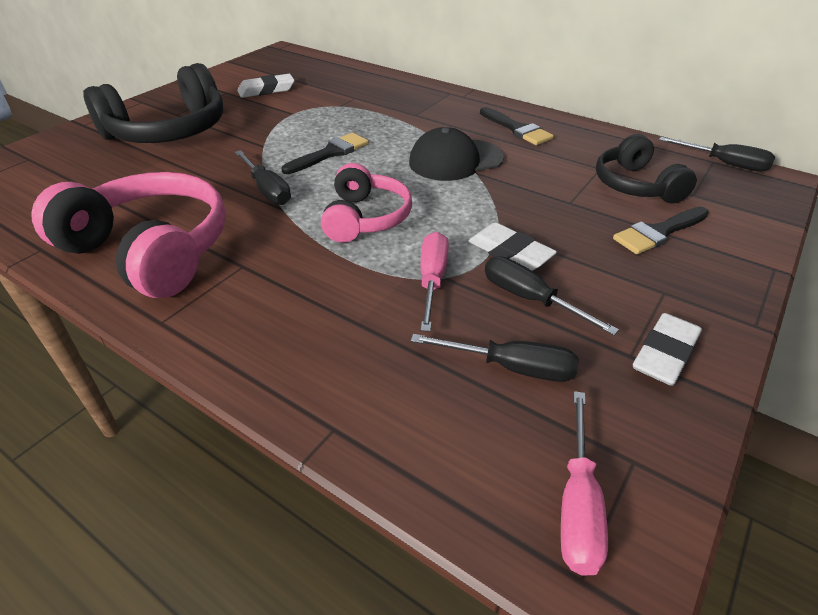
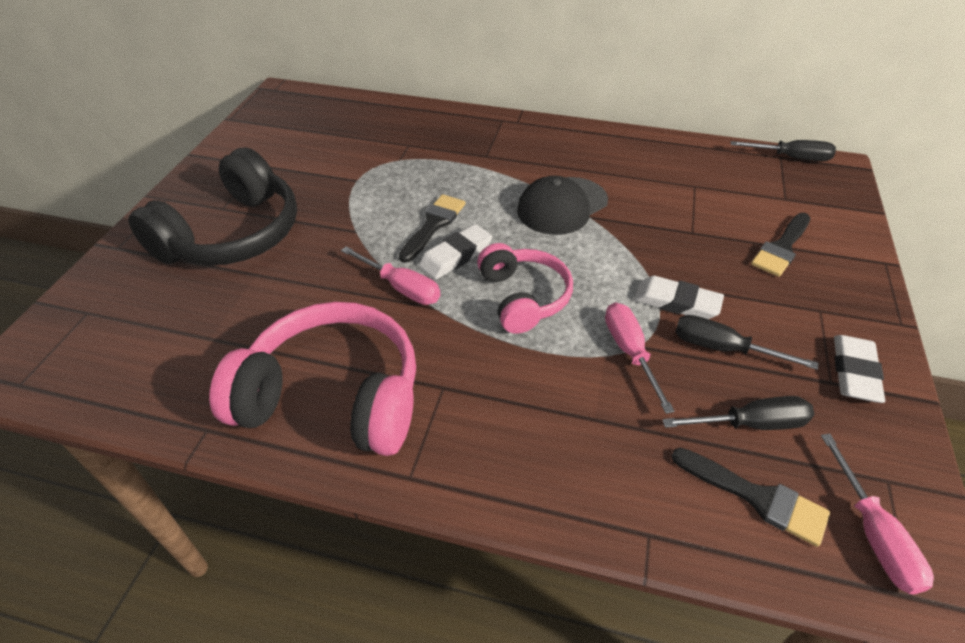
camera: 20 degrees left, 5 degrees up
(266, 90) = (304, 153): white eraser -> white eraser (456, 256)
(267, 190) = (401, 287): black screwdriver -> pink screwdriver
(517, 129) = (594, 154): black brush -> black brush (756, 497)
(636, 185) = (735, 199): black headphones -> none

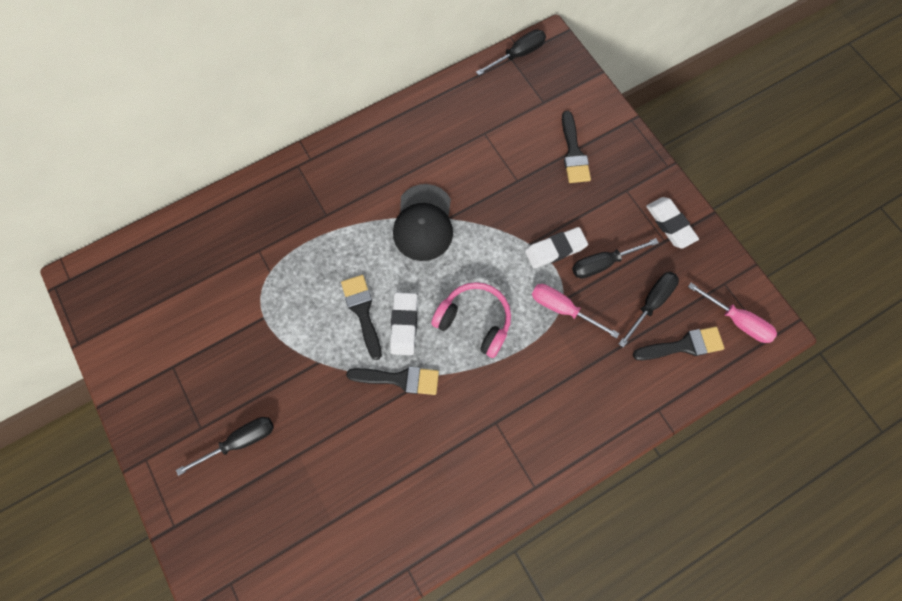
camera: 45 degrees left, 25 degrees up
(232, 234) = (240, 441): black headphones -> black screwdriver
(333, 396) = (448, 484): pink headphones -> none
(401, 287) = (399, 379): pink screwdriver -> black brush

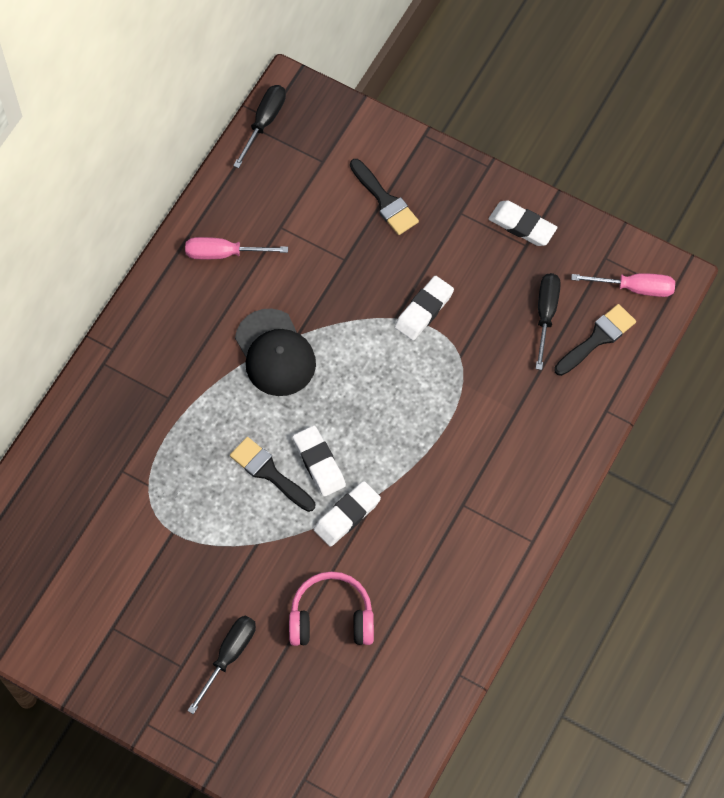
camera: 30 degrees left, 5 degrees down
(399, 379) = (347, 515): black brush -> white eraser
(474, 321) = (386, 422): pink headphones -> pink headphones (331, 618)
(562, 309) = (464, 365): pink screwdriver -> pink screwdriver (224, 253)
(603, 263) = (478, 300): black screwdriver -> none

